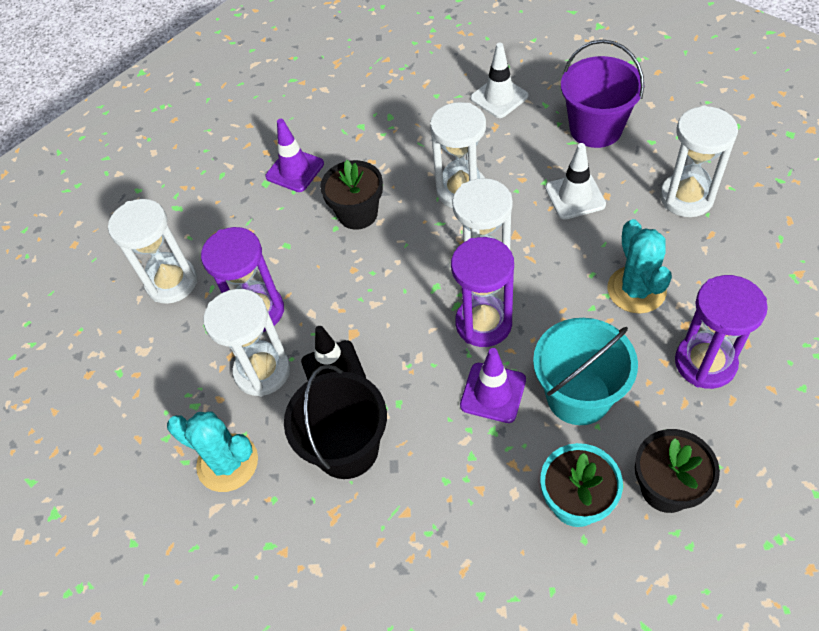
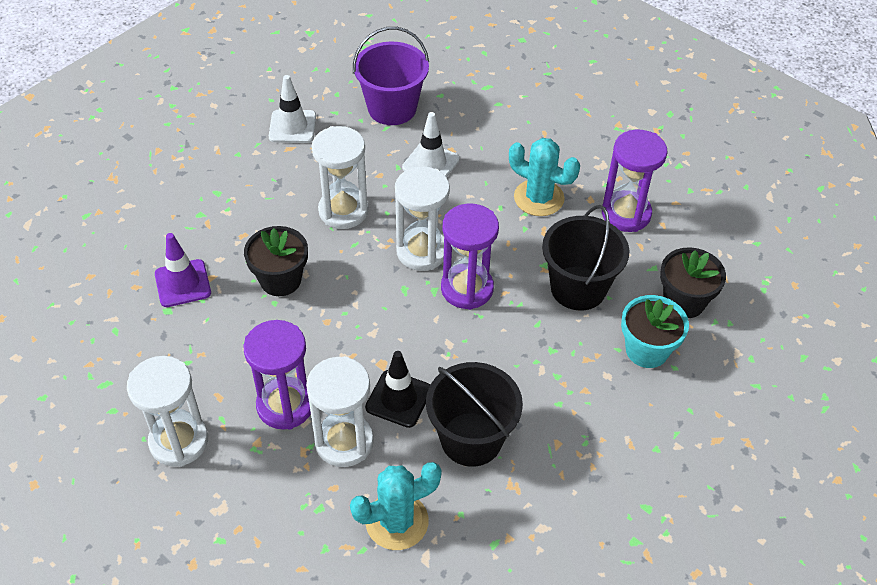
camera: 55 degrees left, 5 degrees down
(493, 393) = (524, 327): purple traffic cone -> none
(578, 396) = (578, 288): turquoise bucket -> black bucket
(686, 197) = (504, 119): white hourglass -> none

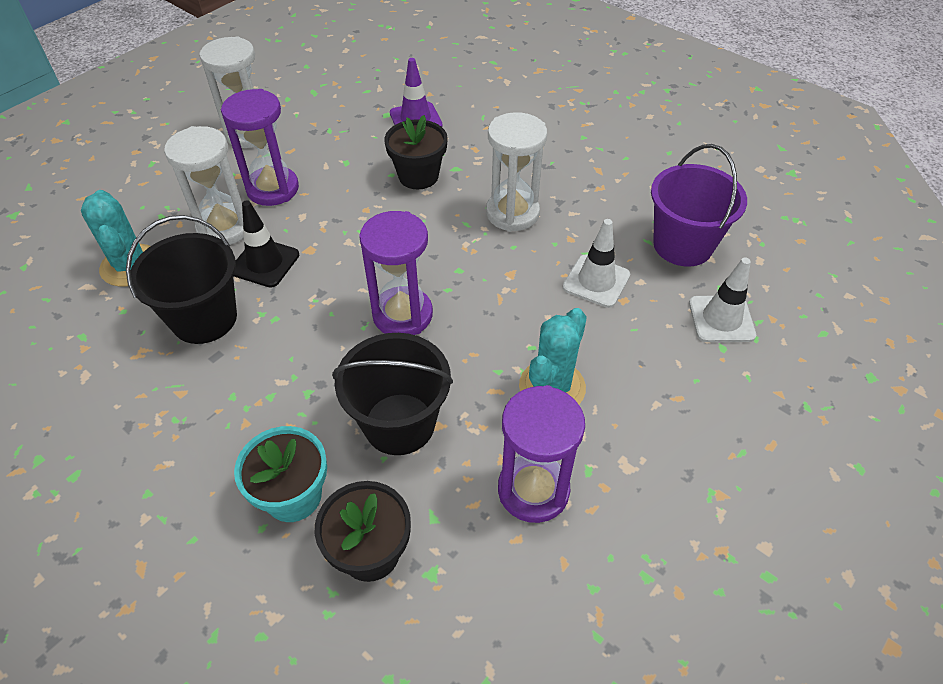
camera: 90 degrees right, 0 degrees up
(292, 126) = (631, 170): white traffic cone -> white traffic cone (721, 319)
(422, 251) = (457, 276): white hourglass -> none

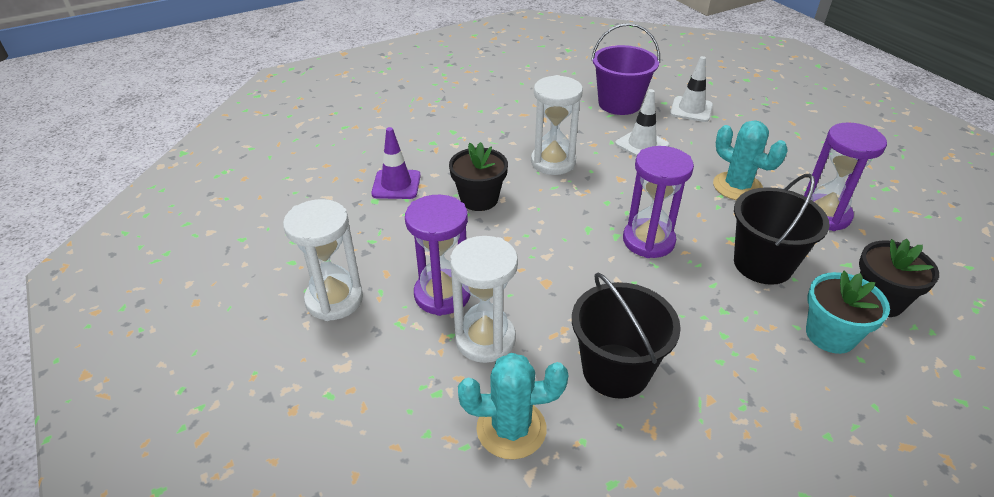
camera: 70 degrees left, 10 degrees down
(265, 263) = (552, 315): black traffic cone -> none

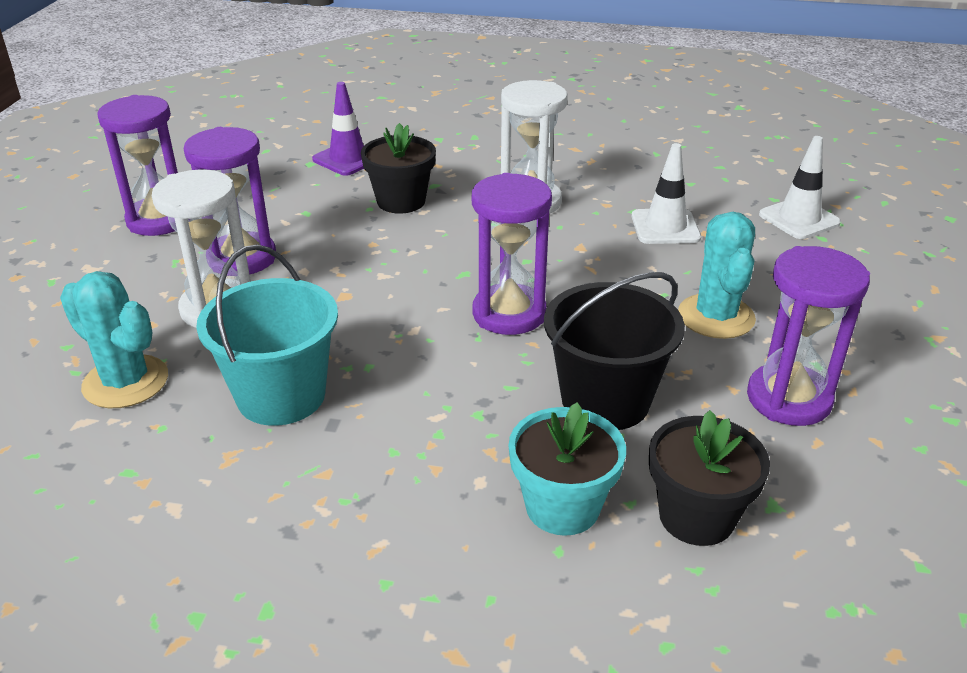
camera: 40 degrees right, 5 degrees down
(334, 300) = (159, 220): white hourglass -> purple hourglass
(615, 370) = (281, 396): black bucket -> turquoise bucket
(619, 104) = (709, 179): purple bucket -> none

